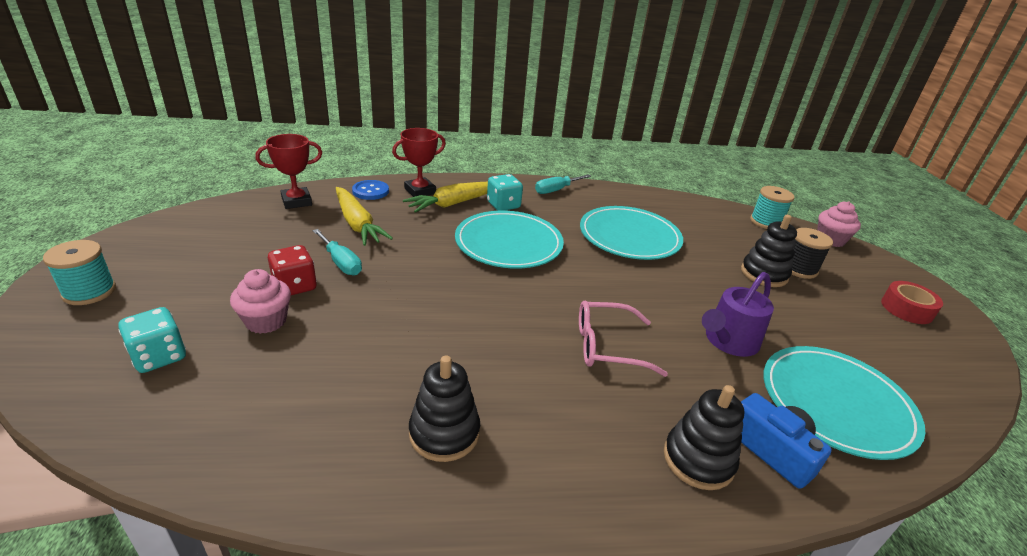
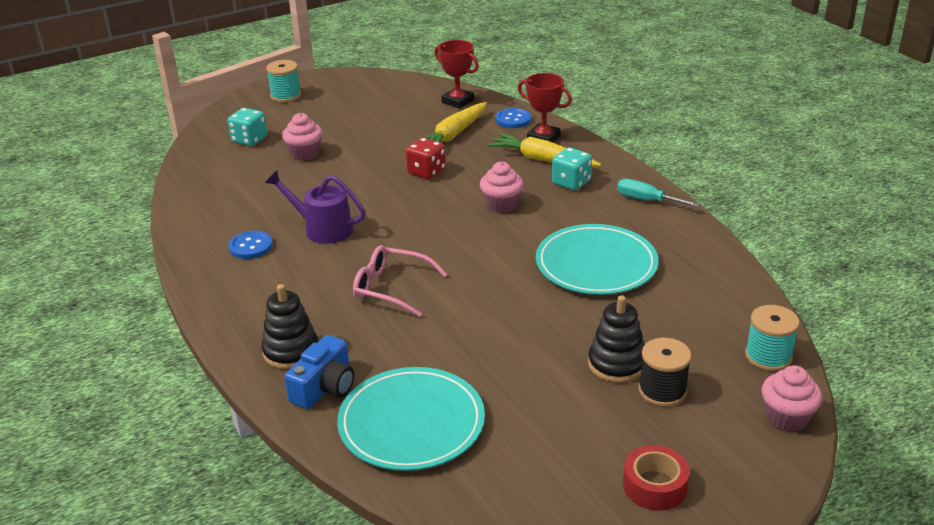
camera: 70 degrees right, 0 degrees up
(295, 286) = (349, 146): red dice -> red dice (426, 172)
(341, 263) = (393, 150): turquoise screwdriver -> none
(444, 433) = (251, 246): black stacking toy -> blue button
(508, 243) = (501, 205): turquoise plate -> pink cupcake
(608, 346) = (392, 288): pink glasses -> pink glasses turned 45 degrees counterclockwise
(728, 341) = (456, 351): purple watering can -> purple watering can (323, 229)

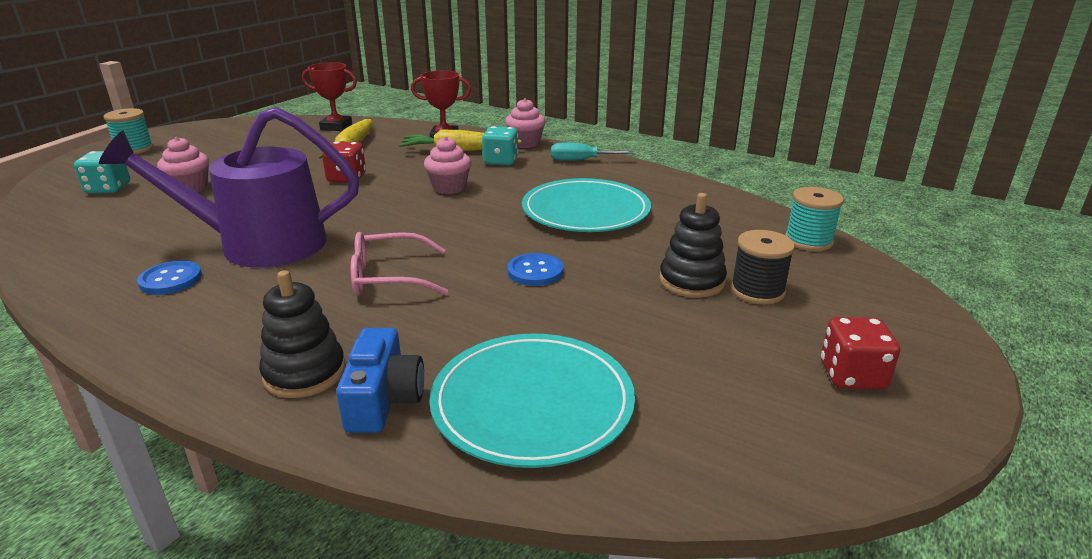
camera: 30 degrees left, 5 degrees down
(323, 229) = (260, 244): purple watering can -> purple watering can, size x1.70
(513, 119) = (403, 130): blue button -> blue button (535, 272)
(654, 486) = (852, 376): red tape -> red dice
(786, 417) = (882, 281): pink cupcake -> pink cupcake (525, 143)

